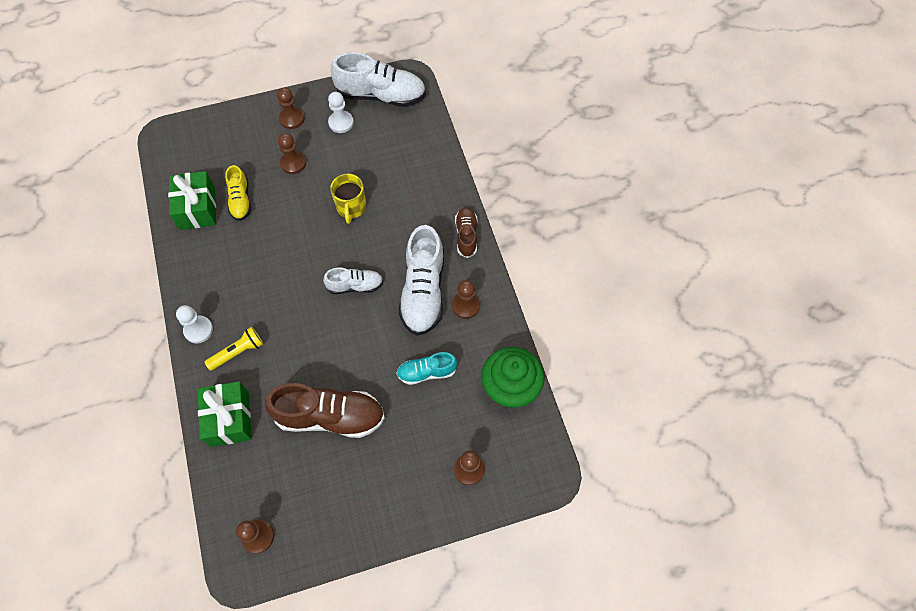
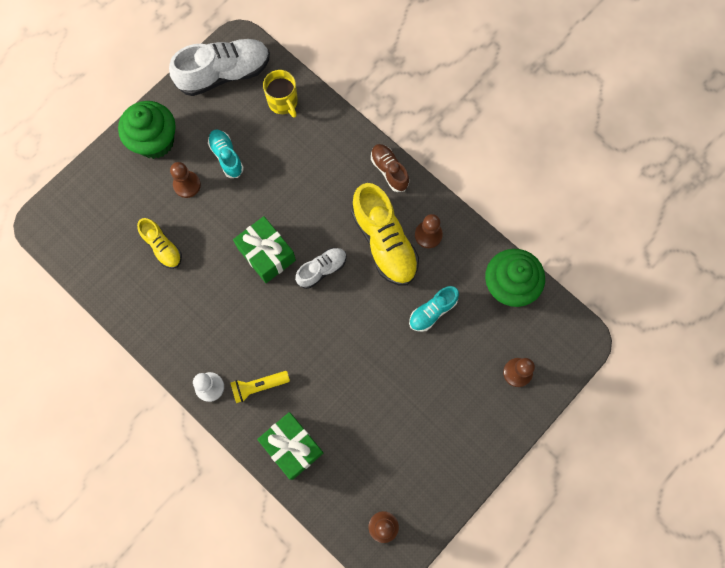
camera: 30 degrees left, 10 degrees up
(197, 208) = (127, 277): green gift -> green gift (266, 254)
(238, 352) = (259, 386): yellow flashlight -> yellow flashlight turned 135 degrees counterclockwise
(292, 118) = (155, 141): brown pawn -> green cupcake
(330, 416) = (376, 395): brown shoe -> none
(339, 157) = (226, 156): none -> turquoise shoe
(341, 123) = (205, 121): white pawn -> none
(351, 207) = (270, 199): yellow mug -> yellow mug (283, 102)
(423, 291) = (384, 242): white shoe -> yellow shoe

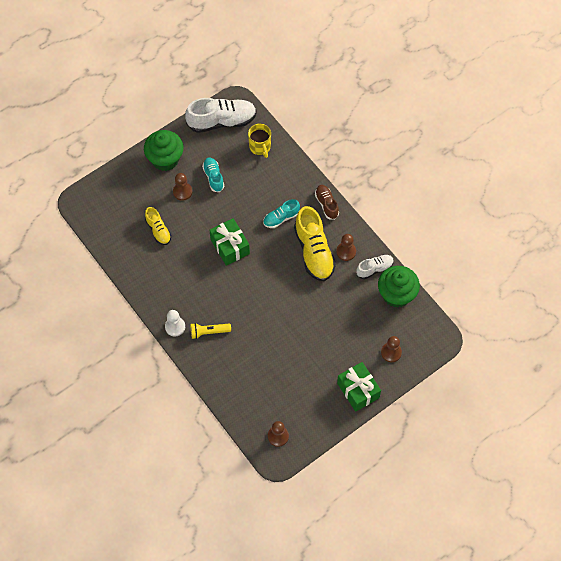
camera: 10 degrees right, 10 degrees down
(292, 447) = (225, 374): green gift -> green gift (358, 390)
(322, 269) = (266, 263): white shoe -> white shoe (374, 269)
(432, 311) = (339, 303): turquoise shoe -> turquoise shoe (281, 218)

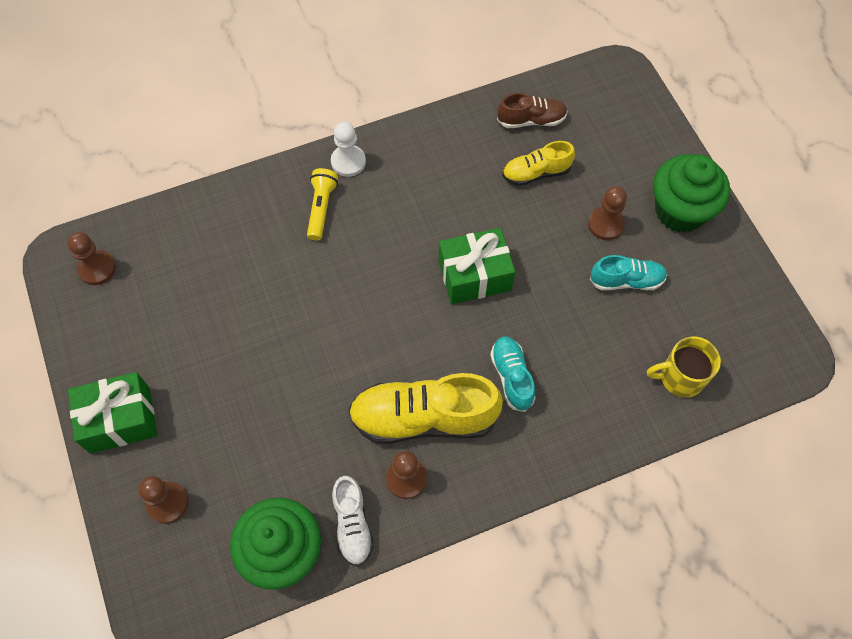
camera: 105 degrees right, 0 degrees up
(222, 121) = (751, 322): white shoe -> none
(326, 204) = (522, 470): brown shoe -> brown shoe (531, 120)

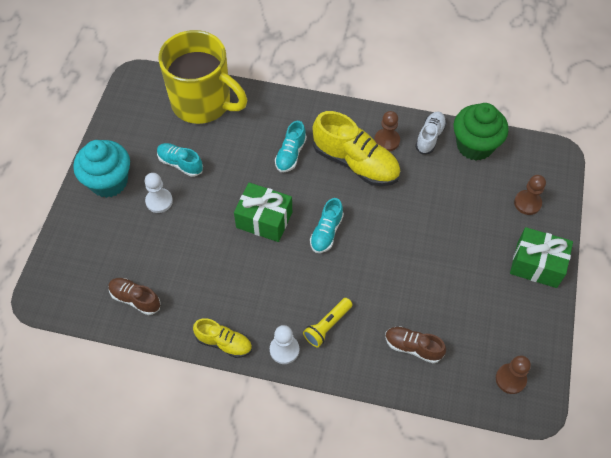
camera: 145 degrees left, 5 degrees down
(218, 240) = (413, 347): none -> brown shoe
(394, 305) = (326, 232): none -> turquoise shoe
(536, 173) = (168, 260): yellow shoe -> yellow shoe (224, 343)
(605, 224) = (159, 201): brown pawn -> white pawn
(680, 211) = (109, 182): green cupcake -> turquoise cupcake
(680, 377) = (203, 103): yellow mug -> yellow mug, size x2.10

